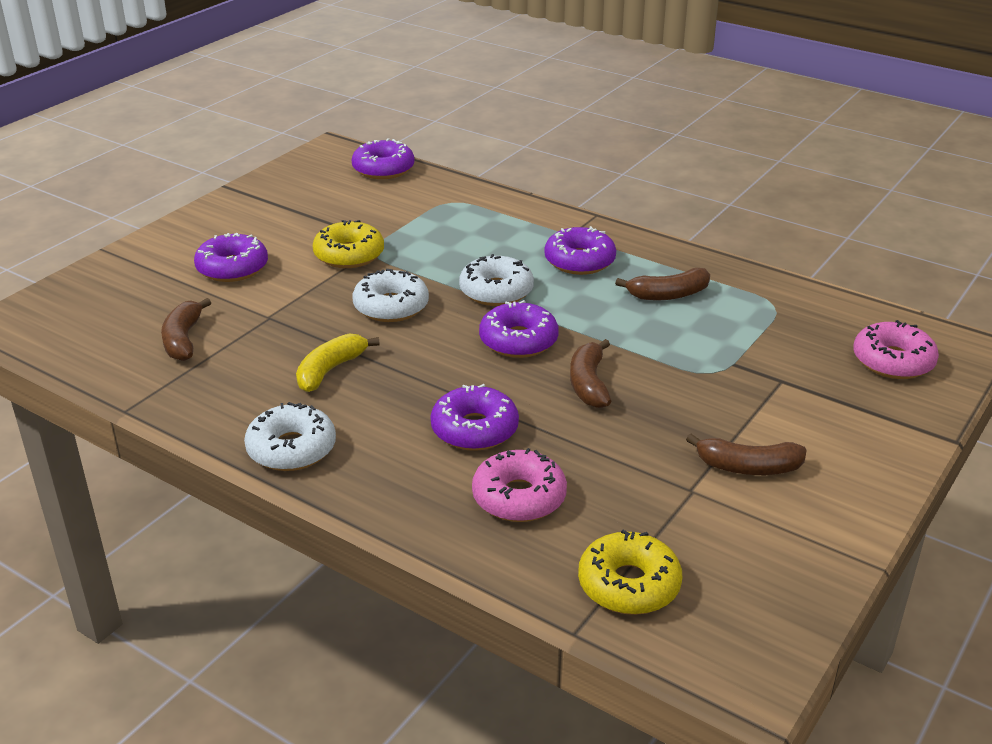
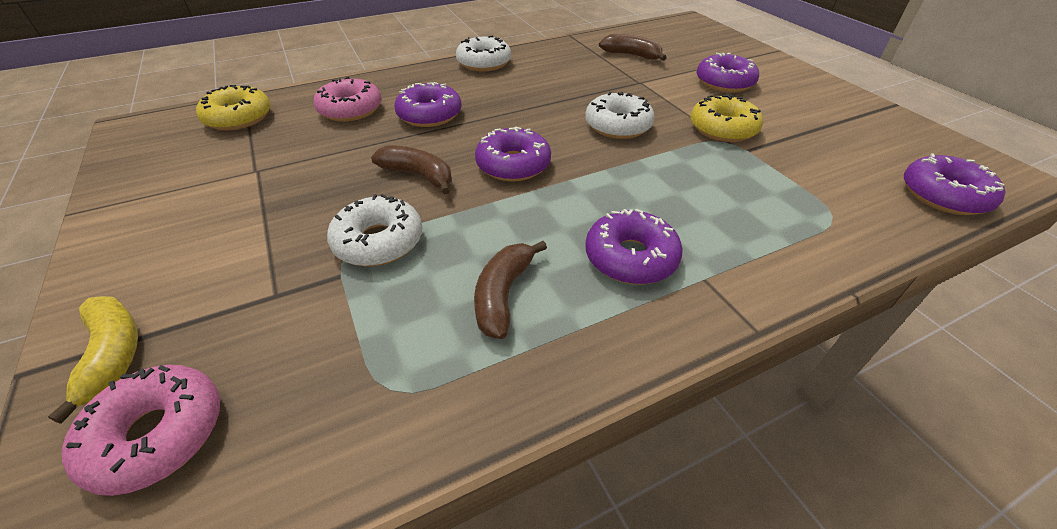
camera: 120 degrees right, 10 degrees up
(330, 370) = (551, 87): yellow banana -> yellow banana (114, 355)
(496, 291) = (604, 180): white donut -> white donut (378, 241)
(748, 467) = (229, 206): brown banana -> none

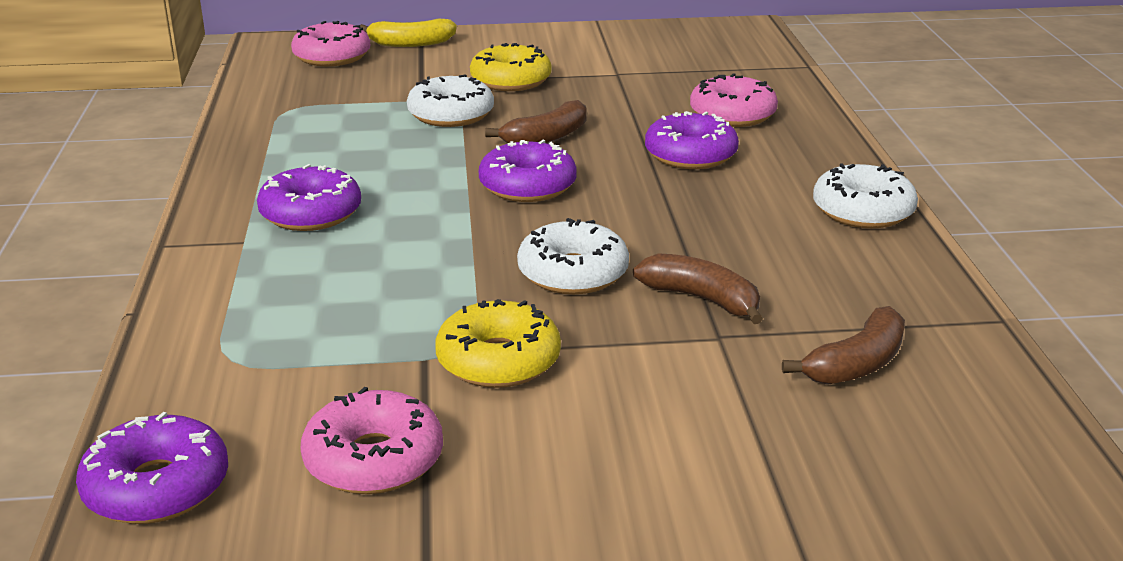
camera: 110 degrees right, 15 degrees down
(238, 118) = (742, 65): yellow donut -> yellow donut (511, 80)
(503, 295) = (330, 152): brown banana -> brown banana (702, 299)
(724, 82) = (669, 434): purple donut -> none
(833, 141) = (374, 459): none -> pink donut

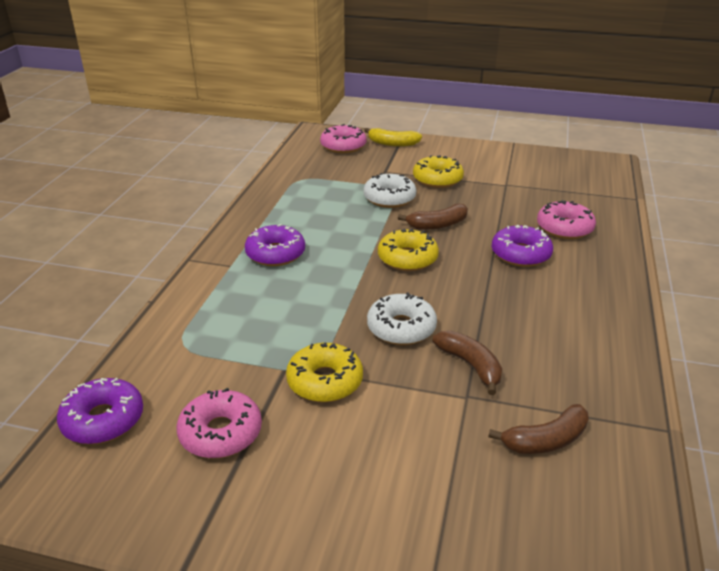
camera: 20 degrees right, 5 degrees up
(527, 186) = (407, 258): purple donut -> yellow donut
(863, 211) = (614, 320): white donut -> none

